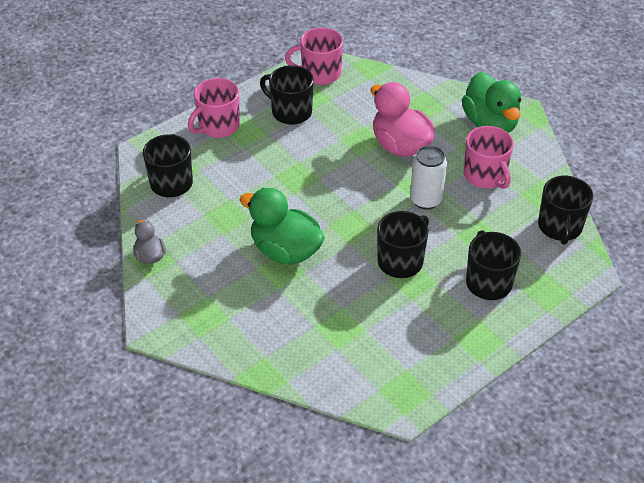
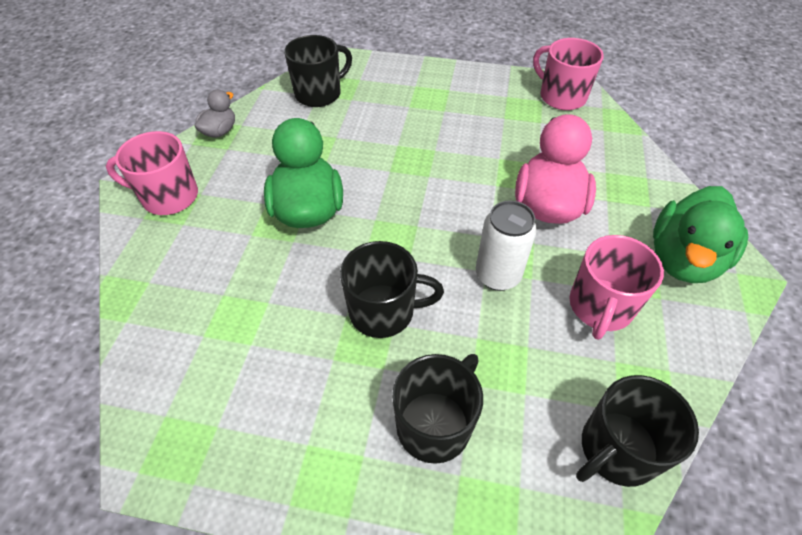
camera: 50 degrees right, 5 degrees up
(218, 126) = (415, 80): pink mug -> pink mug (169, 197)
(290, 112) = (489, 108): black mug -> none

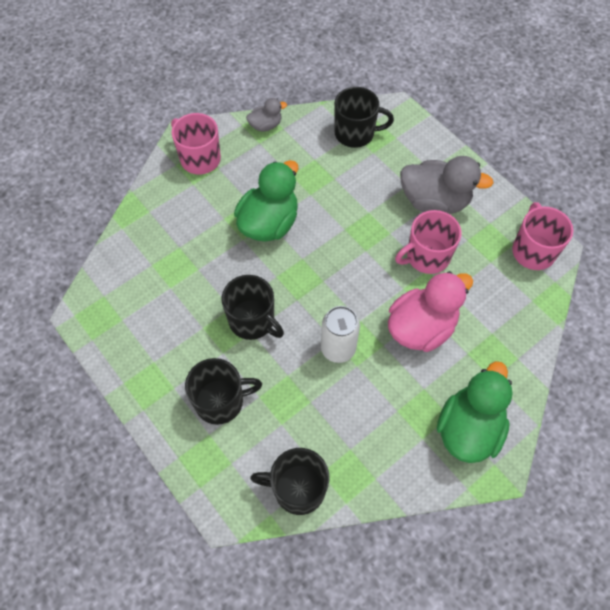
camera: 40 degrees right, 10 degrees up
(445, 106) = (434, 201): none -> grey duck
(600, 307) = (378, 414): pink mug -> pink mug (427, 256)
(683, 259) = (468, 428): green duck -> green duck turned 135 degrees clockwise

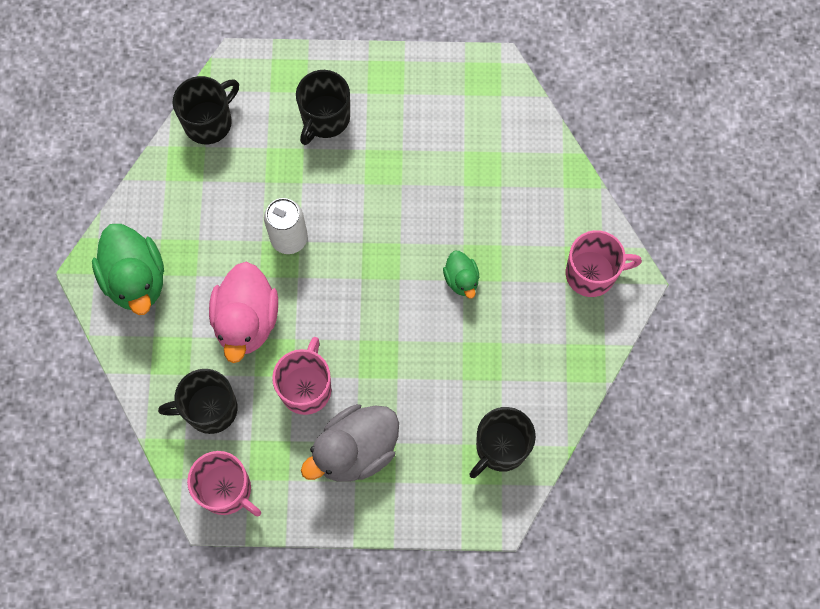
camera: 130 degrees right, 10 degrees up
(252, 320) = (374, 192): black mug -> black mug (210, 409)
(265, 125) = (584, 367): grey duck -> none
(269, 223) = (461, 279): green duck -> green duck, size x0.52

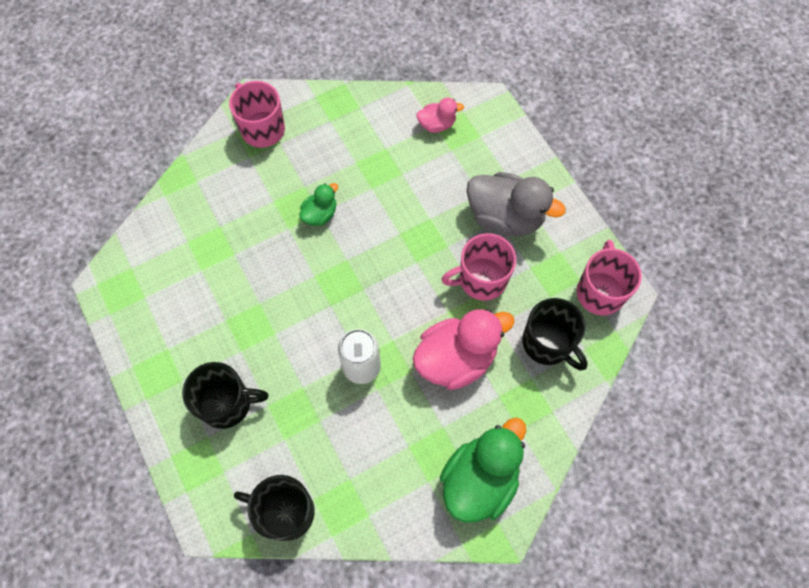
camera: 120 degrees left, 5 degrees down
(500, 447) = (437, 124): black mug -> pink duck

